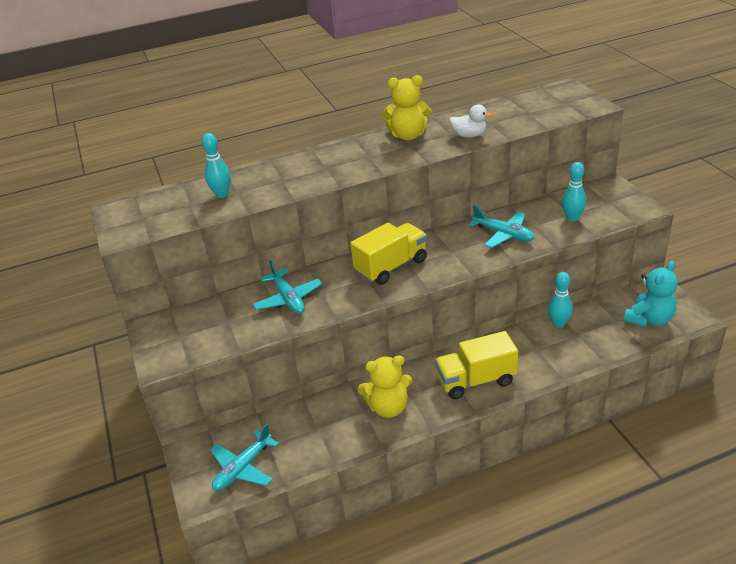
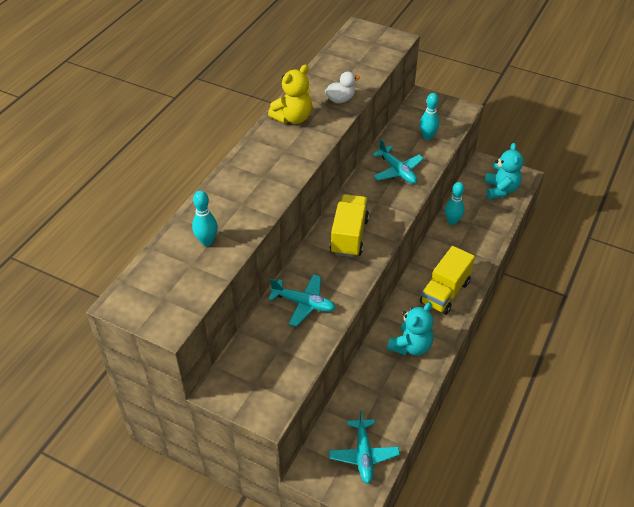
camera: 45 degrees left, 10 degrees up
(388, 407) = (410, 346): yellow teddy bear -> turquoise teddy bear
(503, 234) = (397, 171): turquoise plane -> turquoise plane turned 60 degrees clockwise

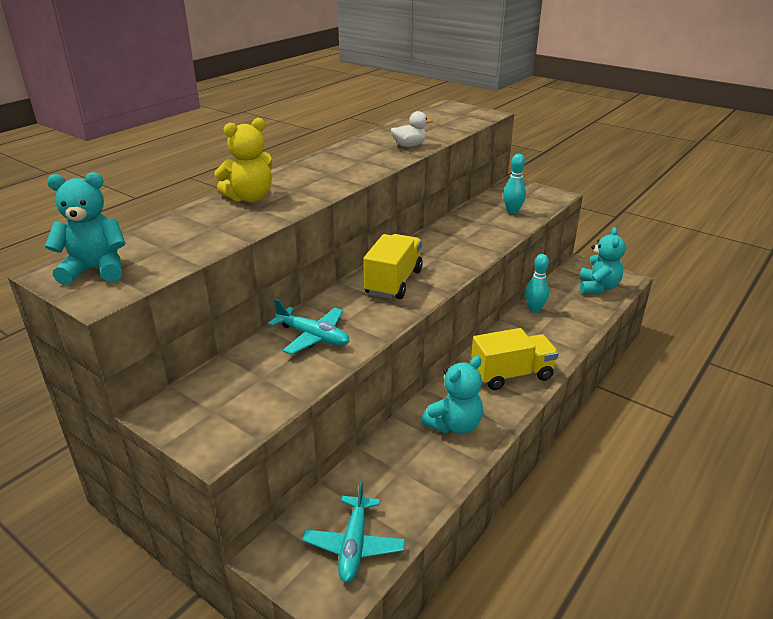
camera: 10 degrees right, 15 degrees down
(151, 296) = (96, 270): none -> turquoise teddy bear
(207, 241) = (196, 232): turquoise bowling pin -> none
(293, 118) = (350, 154): yellow teddy bear -> yellow teddy bear (250, 198)
(397, 171) = (469, 235): turquoise plane -> none
(445, 292) = (511, 375): yellow truck -> yellow truck turned 150 degrees counterclockwise

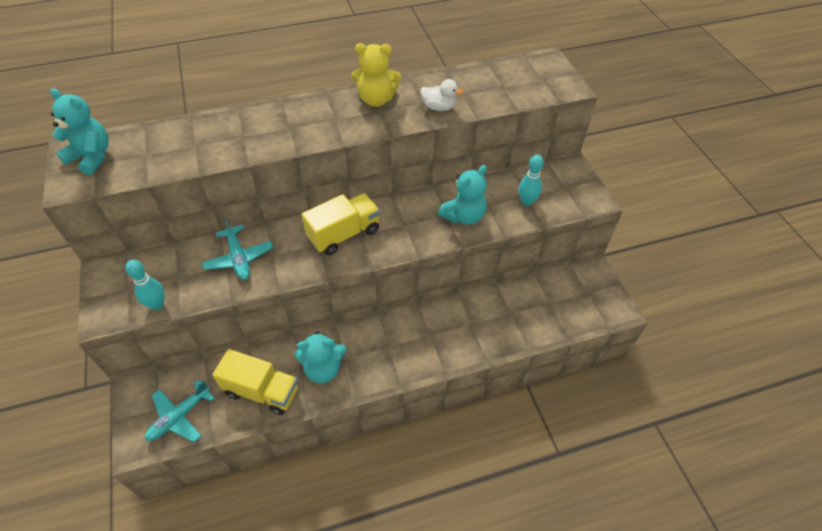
camera: 35 degrees right, 20 degrees up
(250, 198) = (250, 123): yellow teddy bear -> yellow teddy bear (376, 99)
(511, 375) = (408, 351): yellow truck -> yellow truck (262, 391)
(534, 309) = (496, 298): turquoise bowling pin -> turquoise bowling pin (157, 304)
(598, 287) = (579, 306): turquoise teddy bear -> turquoise teddy bear (463, 216)

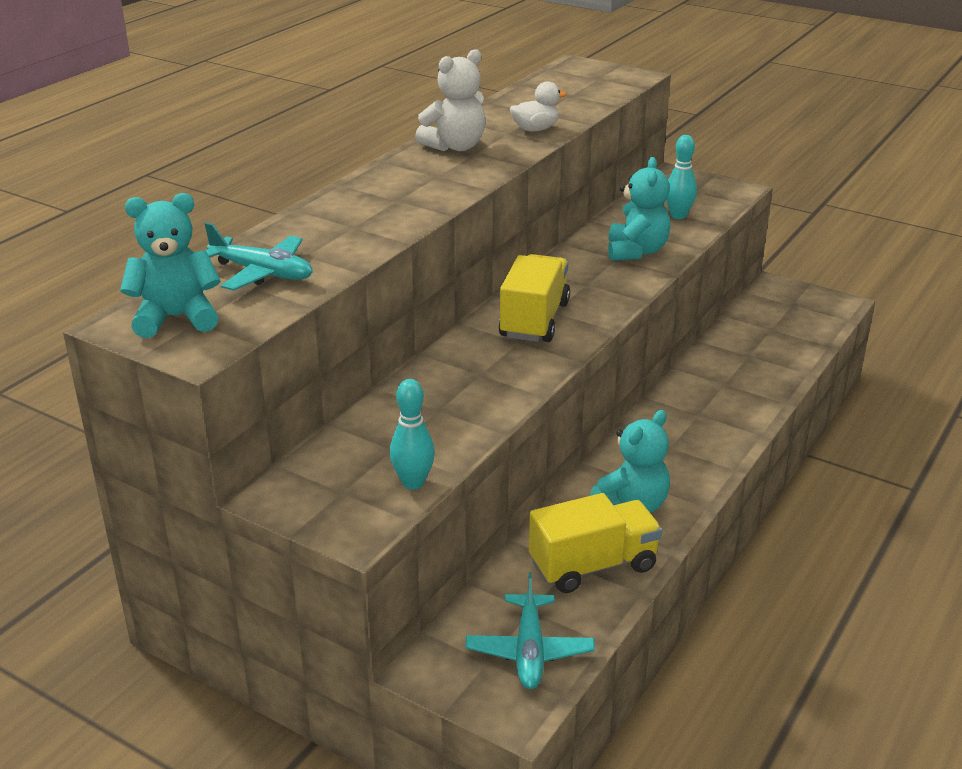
camera: 40 degrees left, 20 degrees down
(239, 258) = (444, 396): turquoise plane -> turquoise plane (262, 273)
(376, 99) = (455, 146): yellow teddy bear -> white teddy bear

